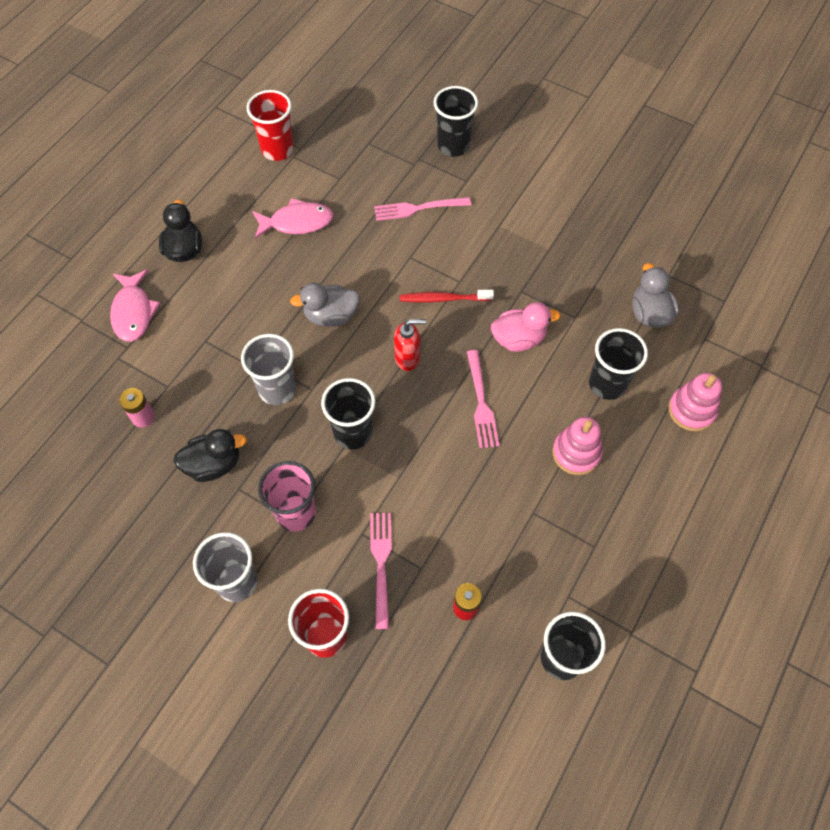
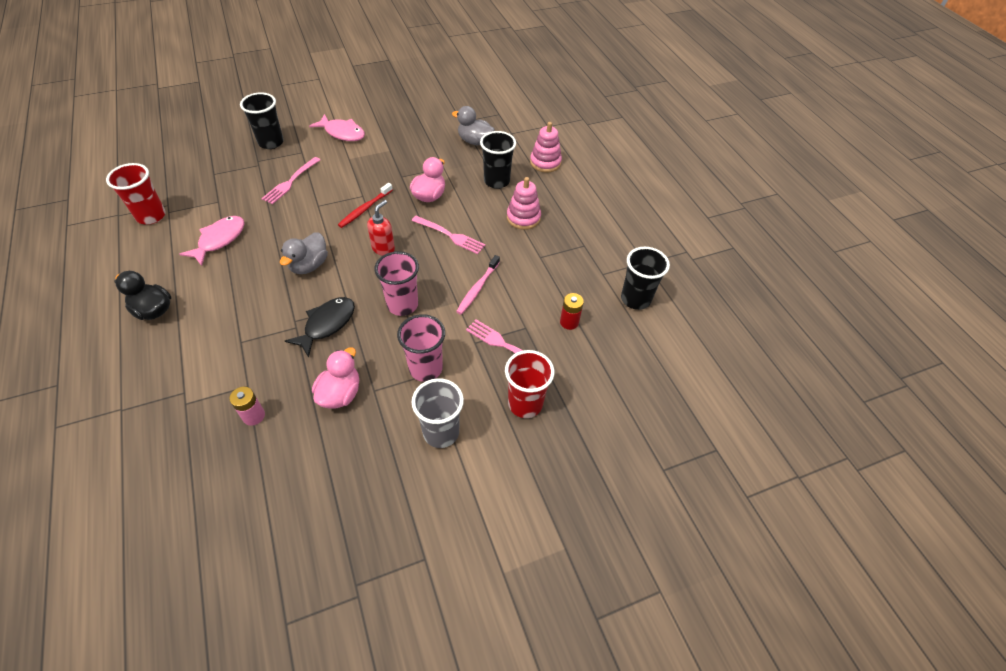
camera: 55 degrees left, 10 degrees down
(133, 312) = (160, 371): pink fish -> pink fish (342, 133)
(214, 464) = (340, 394): black duck -> pink duck
(277, 389) = (327, 324): grey cup -> black fish
(353, 433) = (402, 305): black cup -> pink cup
(433, 484) = (478, 288): none -> pink toothbrush

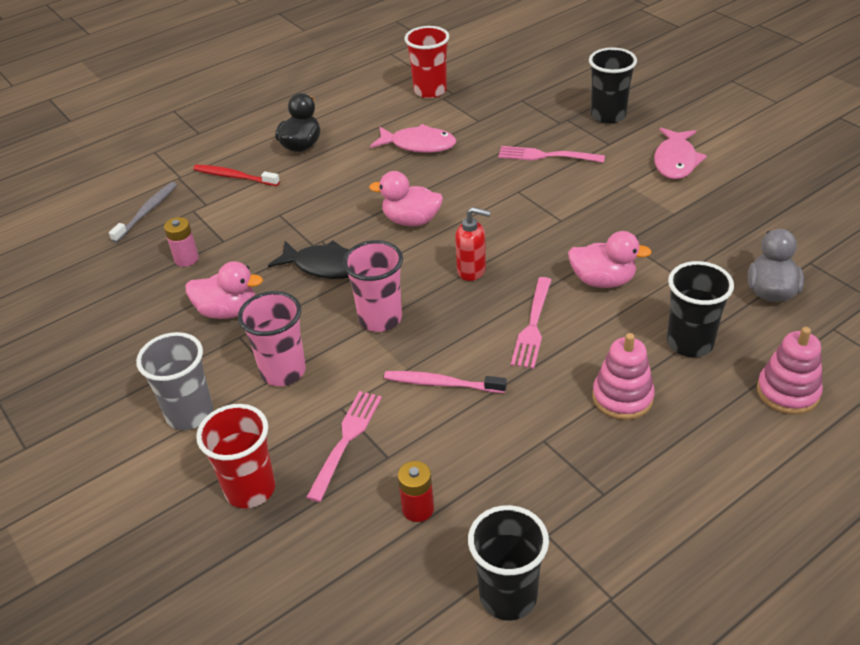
camera: 80 degrees right, 10 degrees down
(158, 442) = (146, 212): none -> grey toothbrush
(309, 265) = (411, 220): grey duck -> pink duck
(365, 209) = (536, 231): red toothbrush -> red toothbrush (234, 177)

